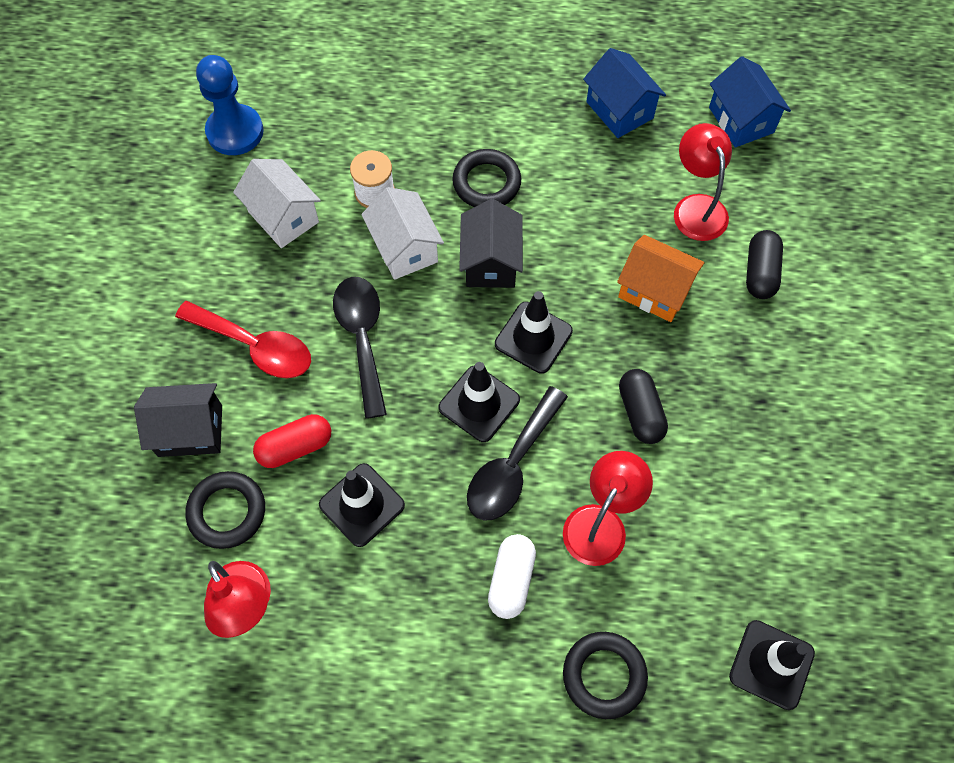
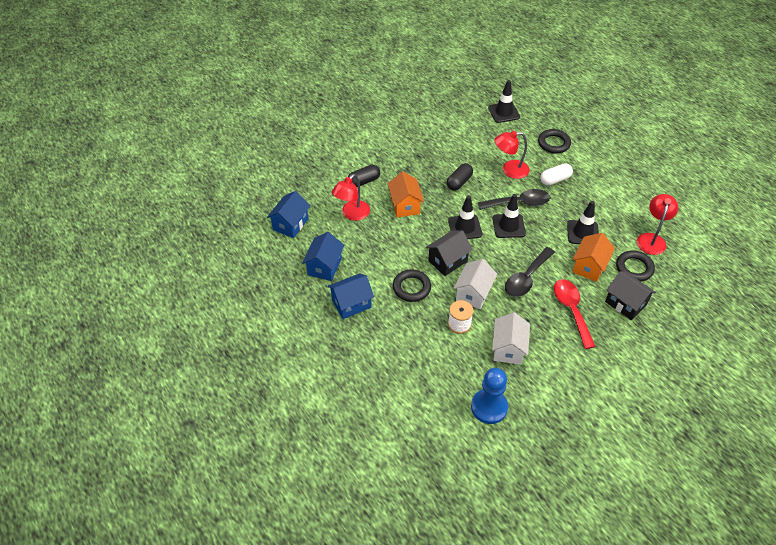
camera: 130 degrees left, 15 degrees down
(295, 447) = (589, 266): red capsule -> orange house
(526, 99) = (351, 304): none -> blue house

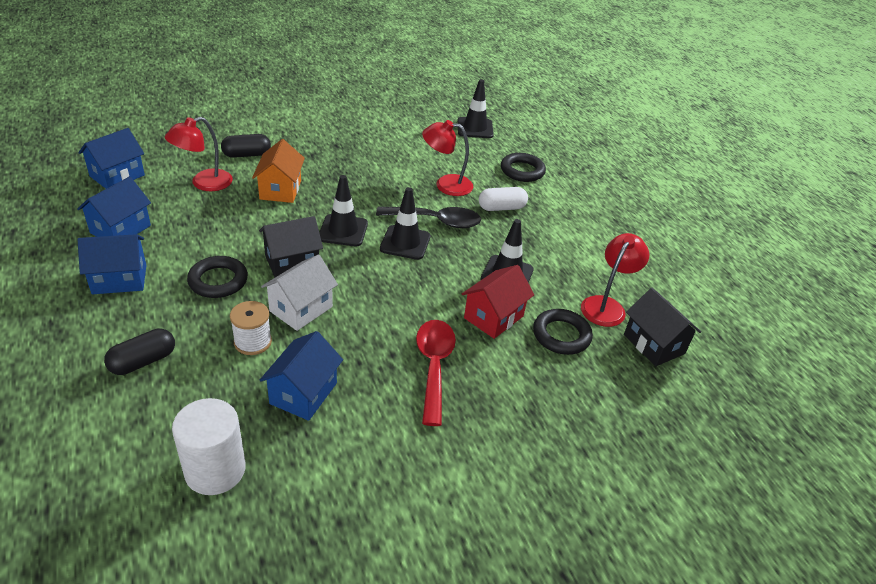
camera: 10 degrees right, 10 degrees down
(459, 182) = (369, 182): black capsule -> black capsule (143, 361)
(489, 407) = (215, 470): blue pawn -> white cylinder
(508, 348) = (303, 393): white house -> blue house
(526, 278) = (391, 309): black spoon -> none
(589, 266) = (493, 317): orange house -> red house
(625, 303) = (524, 378): black house -> black house (654, 344)

